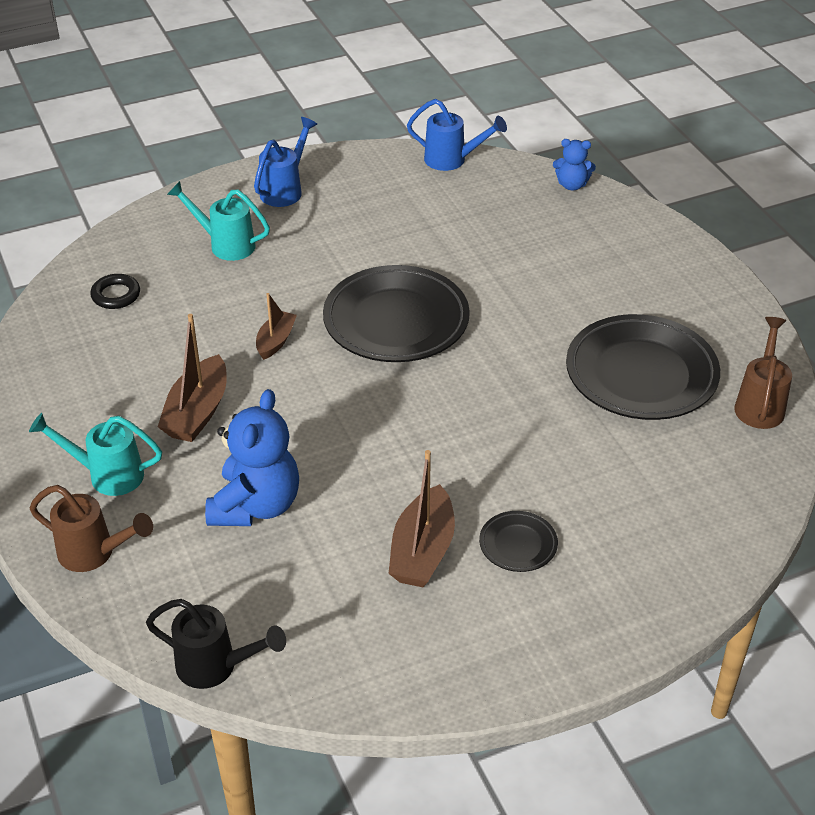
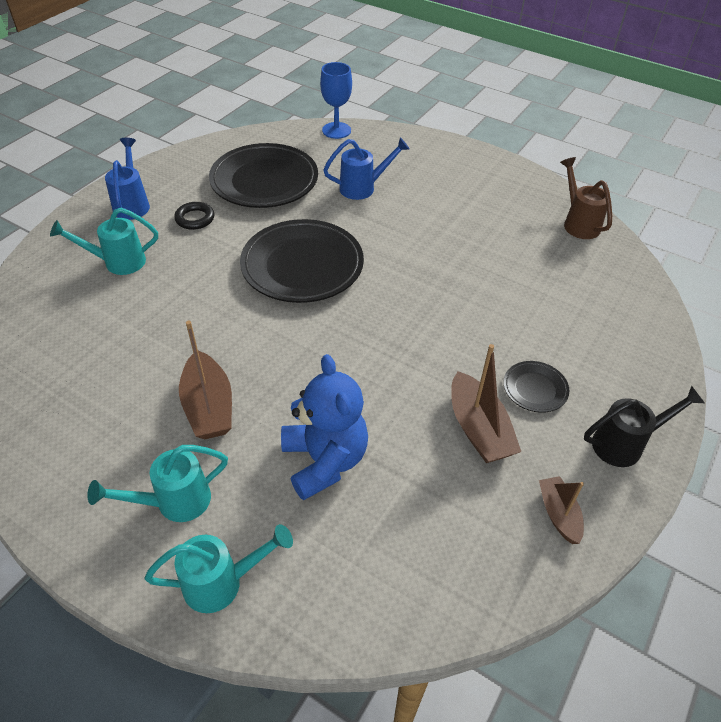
camera: 35 degrees left, 5 degrees up
(95, 553) = (223, 582): brown watering can -> turquoise watering can
(116, 295) = (52, 341): black ring -> black ring (195, 219)
(216, 667) = (417, 623): black watering can -> black watering can (625, 444)
(276, 341) = (224, 320): brown boat -> brown boat (558, 514)
(452, 160) = (241, 141): blue watering can -> blue watering can (363, 188)
(572, 185) = (336, 130): blue teddy bear -> blue goblet
(641, 374) = (494, 234): black plate -> black plate (264, 181)

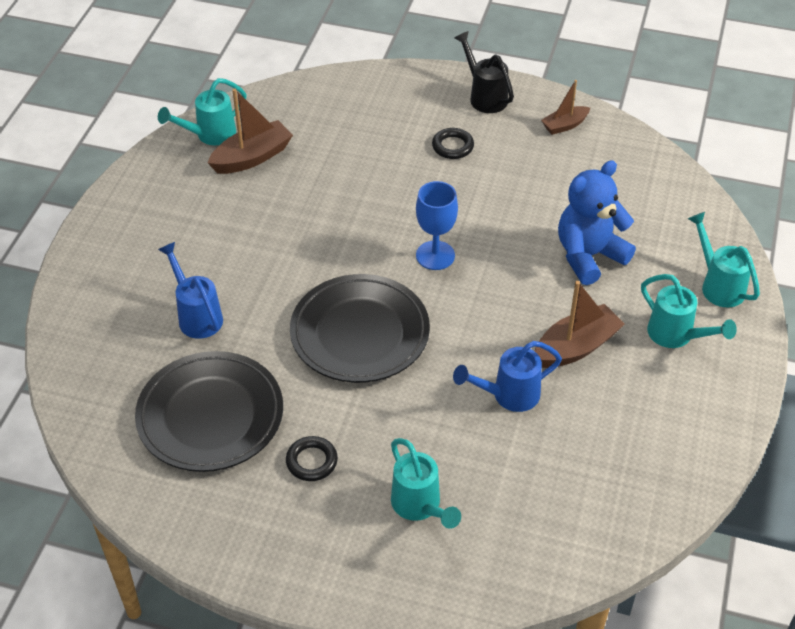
camera: 105 degrees left, 0 degrees up
(132, 203) = (303, 543): blue watering can -> blue watering can (508, 395)
(336, 130) = (66, 374): blue goblet -> blue goblet (435, 255)
(478, 429) = (511, 173): brown boat -> brown boat (252, 157)
(535, 389) = (452, 146): black plate -> black ring
(578, 223) = (209, 135): brown watering can -> turquoise watering can

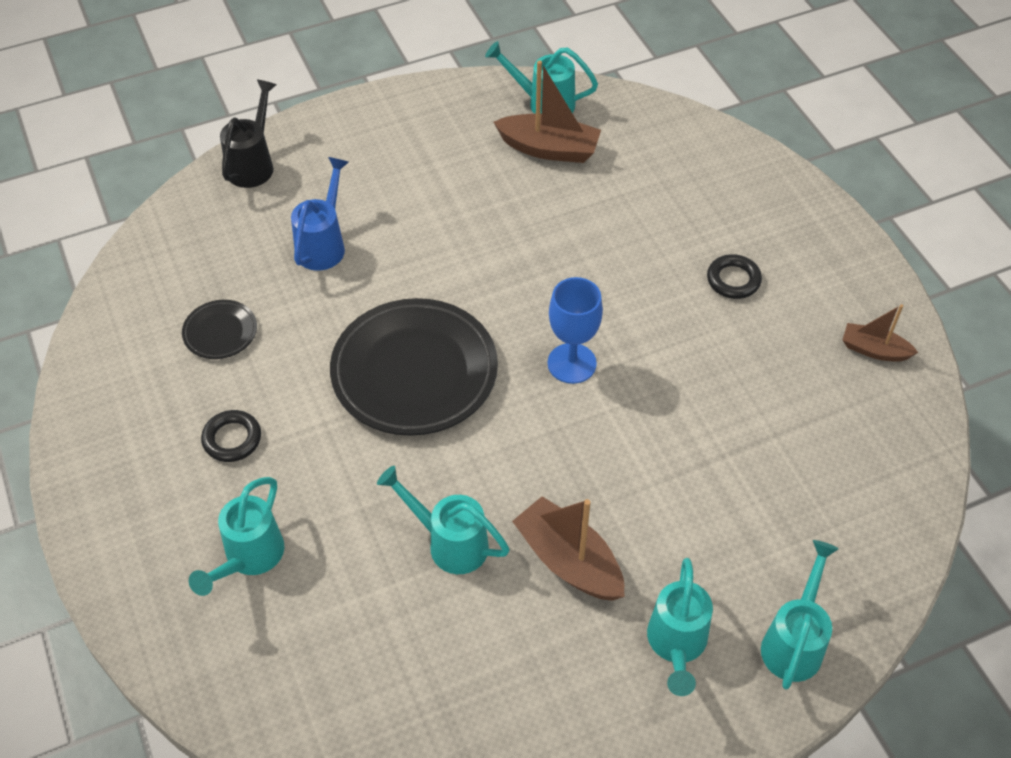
camera: 50 degrees right, 5 degrees up
(210, 416) = (220, 332): black plate -> black plate, size x0.46
(484, 96) = (834, 258): black watering can -> black watering can (253, 163)
(508, 395) = (449, 542): blue watering can -> turquoise watering can
(576, 347) = (569, 561): brown boat -> brown boat turned 150 degrees counterclockwise
(589, 256) = (708, 492): blue teddy bear -> none

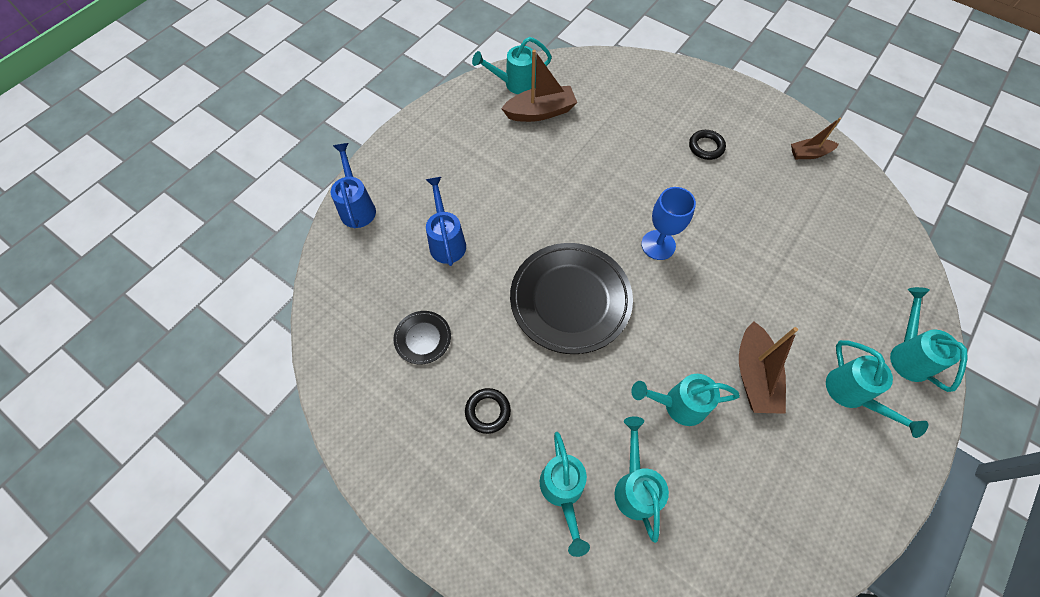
camera: 30 degrees left, 10 degrees up
(253, 163) = (357, 206): black watering can -> blue watering can
(331, 595) = (635, 486): none -> turquoise watering can
(569, 561) = (754, 375): brown boat -> brown boat turned 105 degrees counterclockwise

